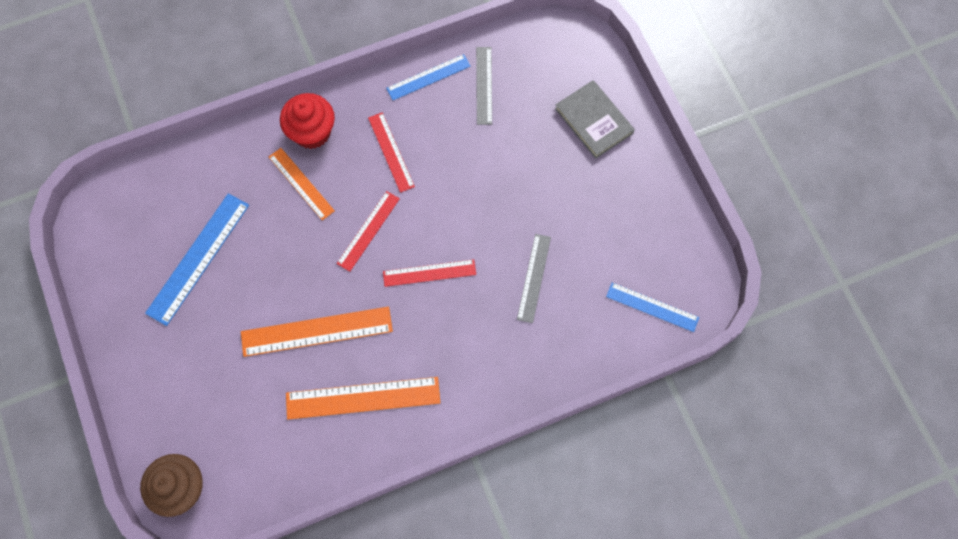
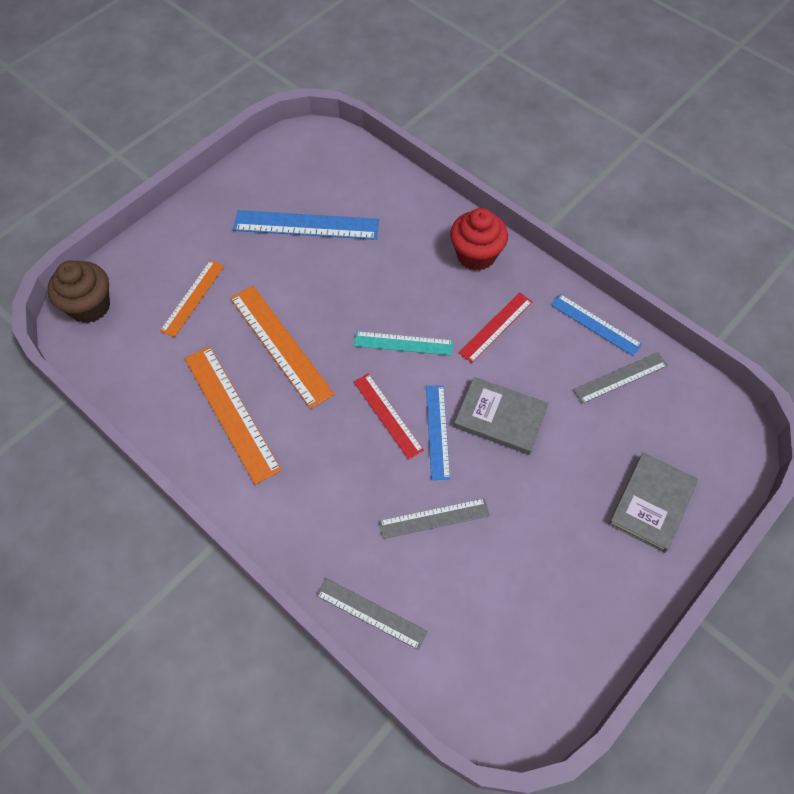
camera: 65 degrees right, 10 degrees down
(301, 183) = (420, 269): orange ruler -> orange ruler (193, 298)
(368, 230) = (403, 343): red ruler -> turquoise ruler
(474, 189) = (500, 418): none -> grey book
(586, 356) = (371, 613): none -> grey ruler
(652, 307) = (466, 664): blue ruler -> blue ruler (437, 431)

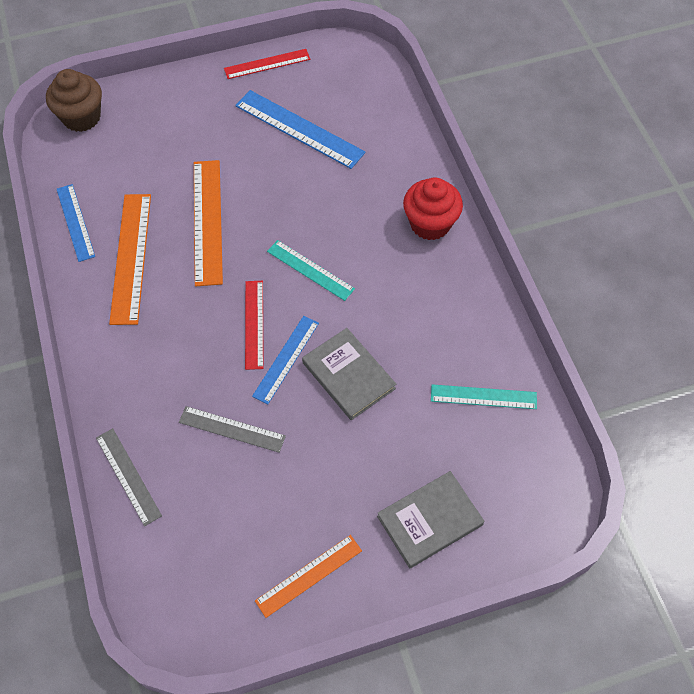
camera: 30 degrees right, 0 degrees up
(193, 298) = (165, 148): orange ruler -> orange ruler (309, 575)
(496, 327) = (402, 296): red ruler -> red ruler (267, 64)
(595, 324) = (495, 338): blue ruler -> blue ruler (75, 222)
(620, 377) = (483, 397): grey ruler -> turquoise ruler

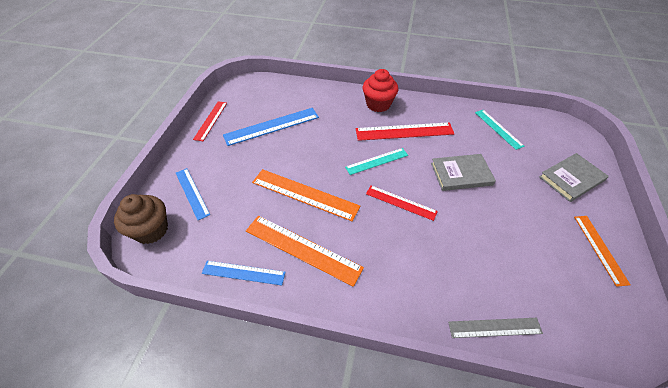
camera: 60 degrees left, 10 degrees down
(232, 429) = (477, 246): grey ruler -> none
(286, 359) = (435, 197): blue ruler -> blue ruler (192, 193)
(391, 278) = (404, 131): none -> red ruler
(430, 521) = (571, 179): grey book -> grey book turned 60 degrees clockwise
(483, 397) = (498, 129): turquoise ruler -> turquoise ruler turned 60 degrees counterclockwise

